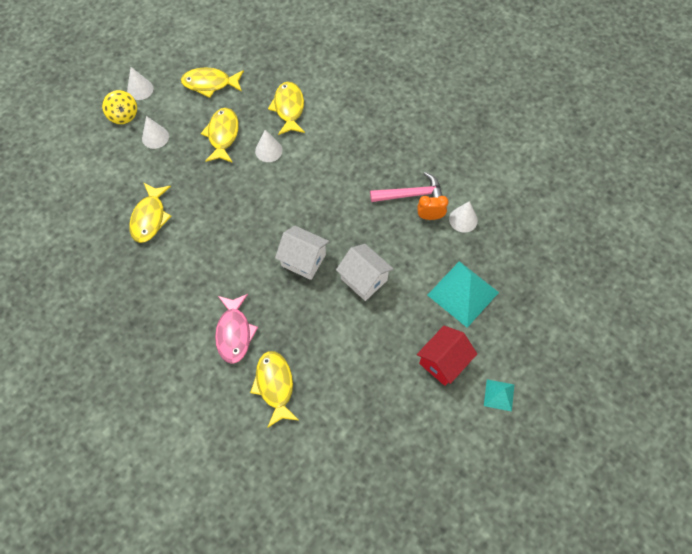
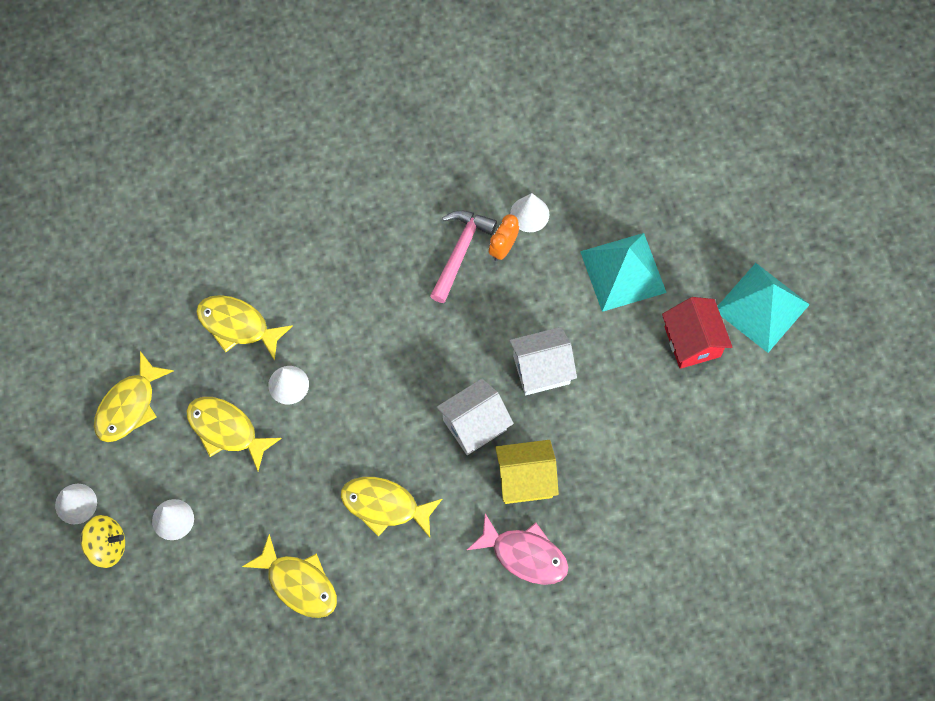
camera: 60 degrees left, 5 degrees up
(275, 385) = (618, 541): yellow fish -> yellow fish (385, 506)
(285, 307) = (525, 479): none -> yellow house
(499, 395) = (761, 307): turquoise pyramid -> turquoise pyramid, size x1.96

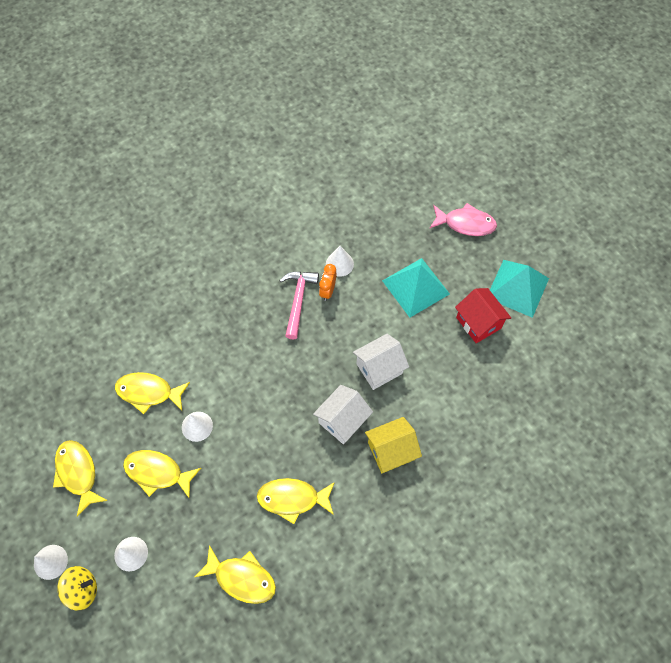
camera: 15 degrees left, 5 degrees down
(129, 406) = (78, 473): yellow fish -> yellow fish turned 135 degrees clockwise
(524, 555) = (407, 508): pink fish -> pink fish (465, 224)

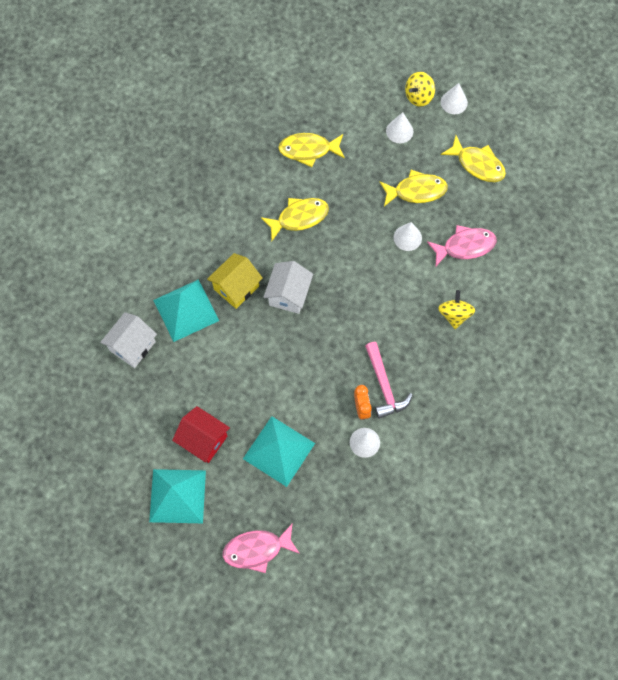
camera: 155 degrees right, 5 degrees up
(148, 392) = (465, 246): yellow fish -> pink fish
(200, 333) = (454, 314): none -> yellow spinning top
(379, 368) = (278, 354): white house -> white house (132, 346)
(451, 450) = (186, 310): none -> turquoise pyramid

